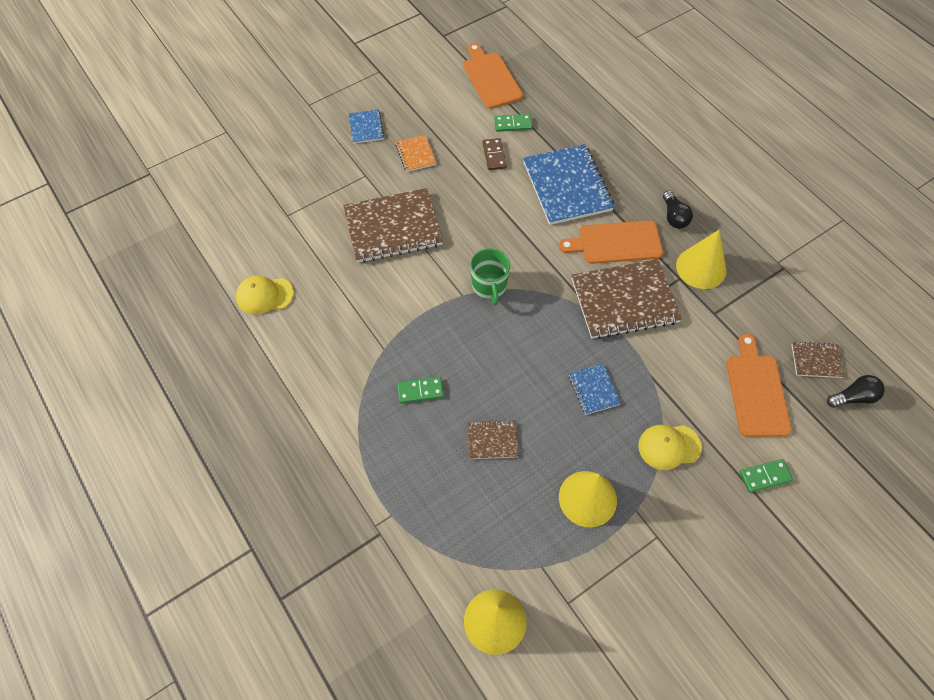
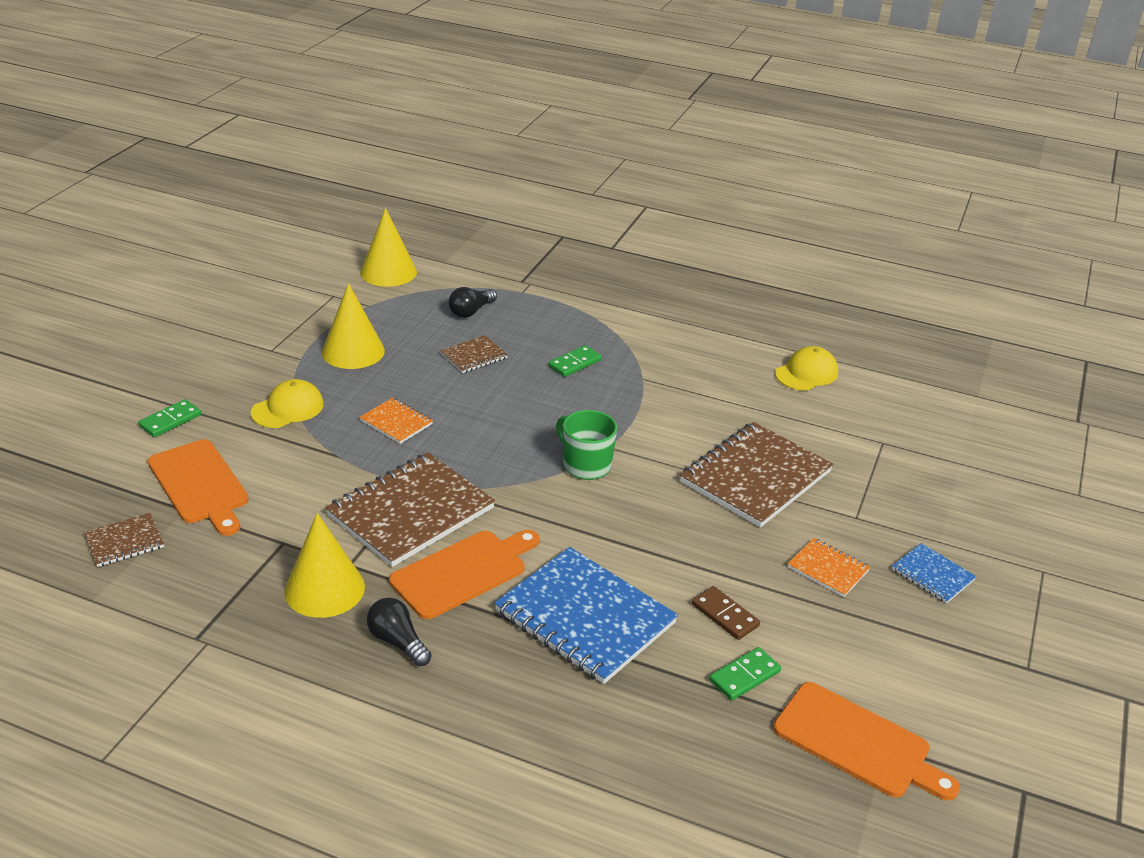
camera: 145 degrees right, 25 degrees down
(593, 390) = (396, 422): blue notebook -> orange notebook
(853, 397) = (67, 522): black light bulb -> black light bulb (471, 311)

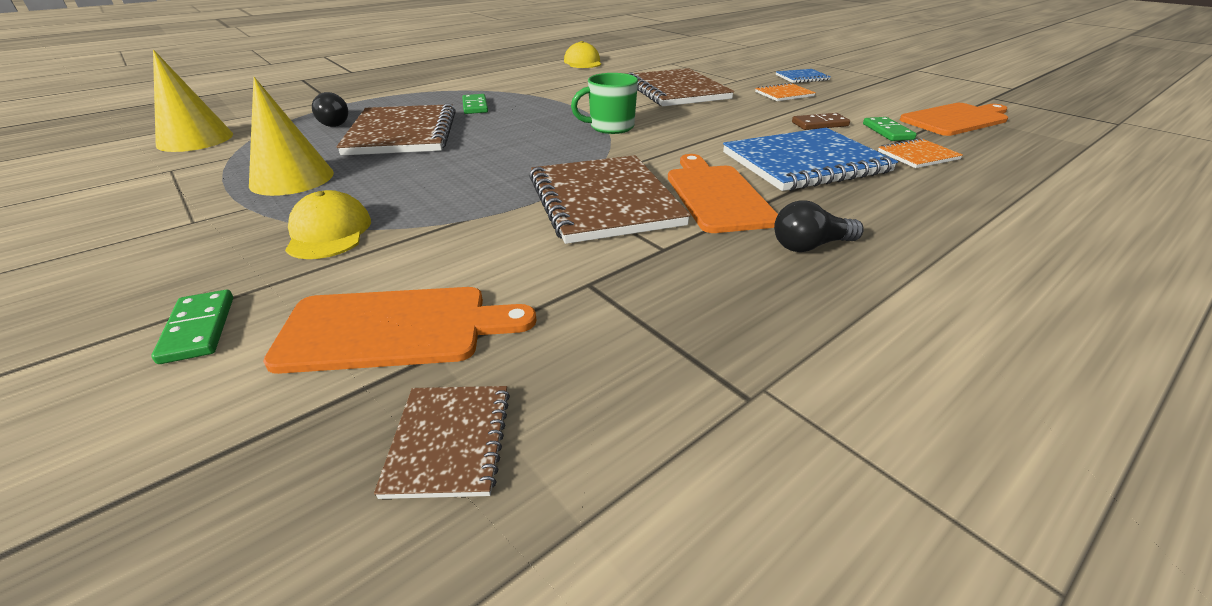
camera: 60 degrees left, 0 degrees up
(324, 589) = (697, 272): yellow cone -> none
(396, 422) = (450, 181): orange notebook -> orange notebook (918, 155)
(474, 356) = (403, 133): brown notebook -> brown notebook, size x2.09

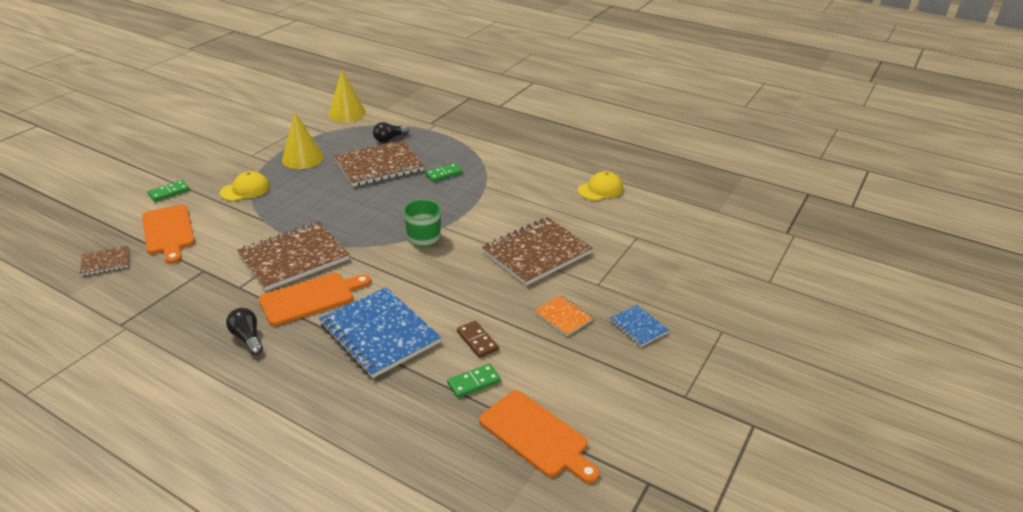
camera: 70 degrees right, 0 degrees up
(918, 155) = (416, 397): orange notebook -> none

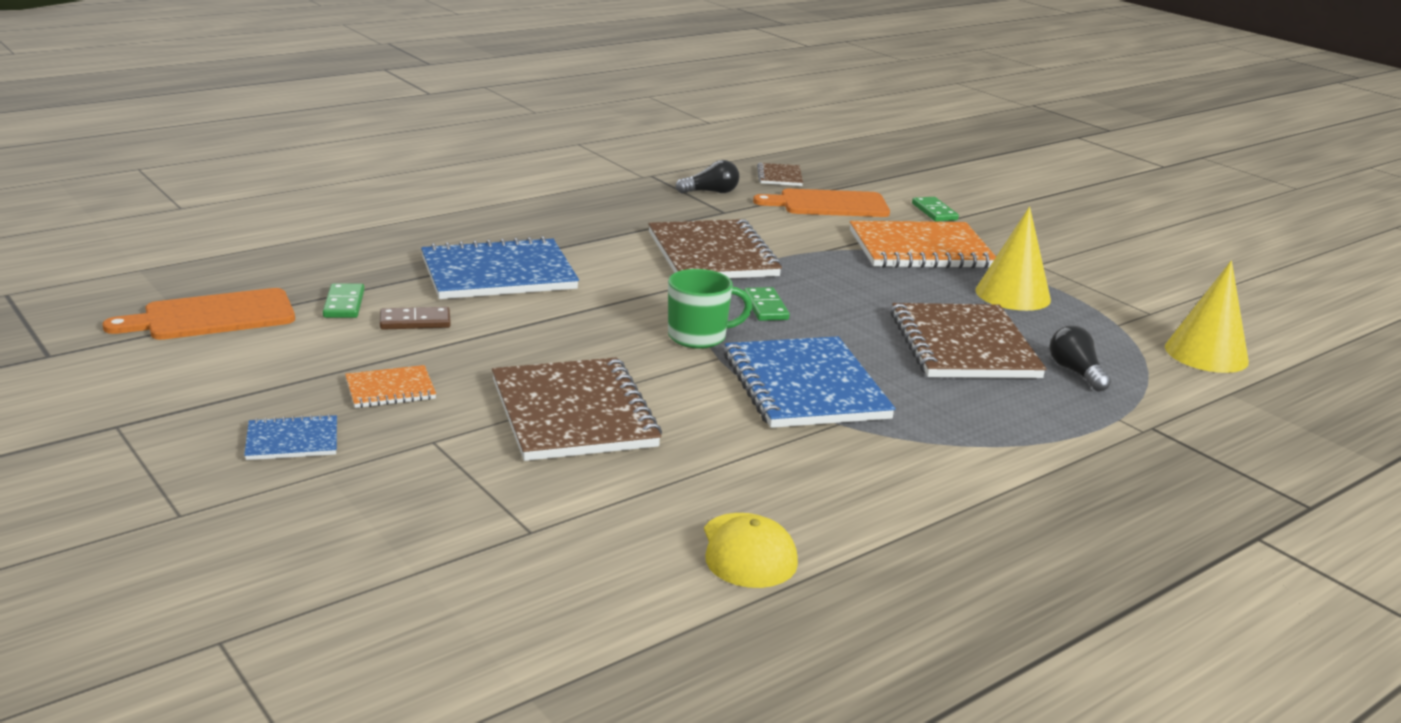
camera: 110 degrees right, 10 degrees down
(245, 190) = (920, 249): yellow cap -> orange notebook
(247, 338) = (566, 217): black light bulb -> black light bulb (711, 192)
(311, 298) = (612, 252): orange cutting board -> none
(444, 174) = (905, 394): green domino -> green domino (765, 307)
(457, 199) = (804, 386): none -> blue notebook

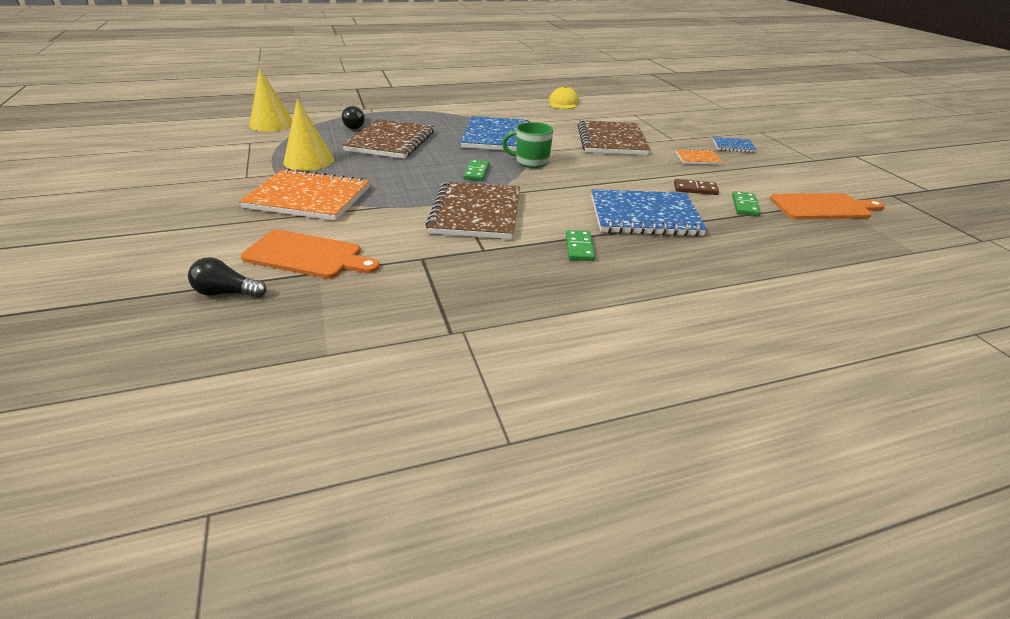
camera: 160 degrees left, 10 degrees up
(711, 192) = (408, 290): black light bulb -> black light bulb (227, 293)
(779, 176) = (297, 309): brown notebook -> none
(934, 212) = (222, 233): green domino -> green domino (579, 248)

